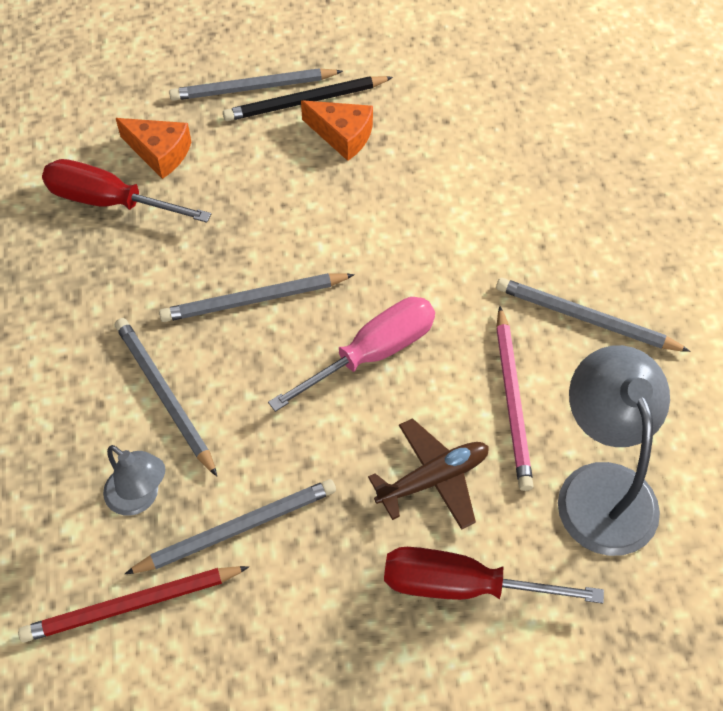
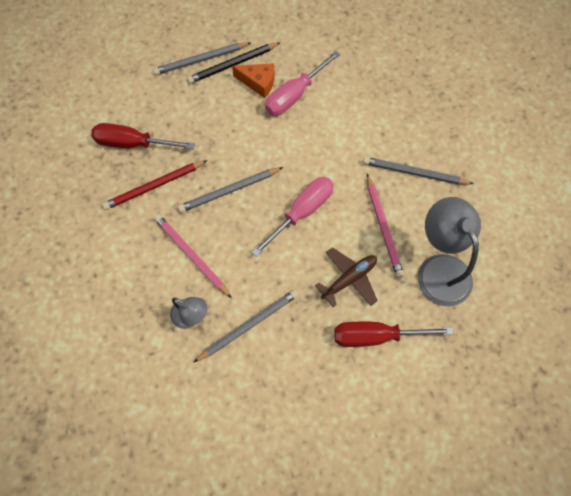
camera: 10 degrees left, 10 degrees up
(131, 605) = (200, 378): red pencil -> red pencil (154, 186)
(160, 153) = (155, 109): orange cheese -> none
(164, 395) = (191, 255): grey pencil -> pink pencil
(399, 164) = (294, 95): none -> pink screwdriver

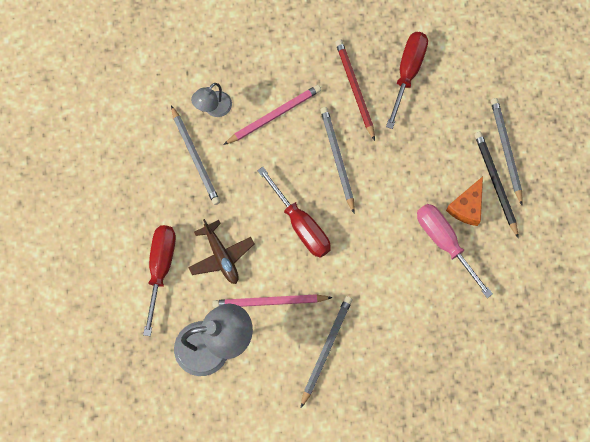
camera: 100 degrees right, 5 degrees up
(302, 212) = (301, 225): pink screwdriver -> red screwdriver

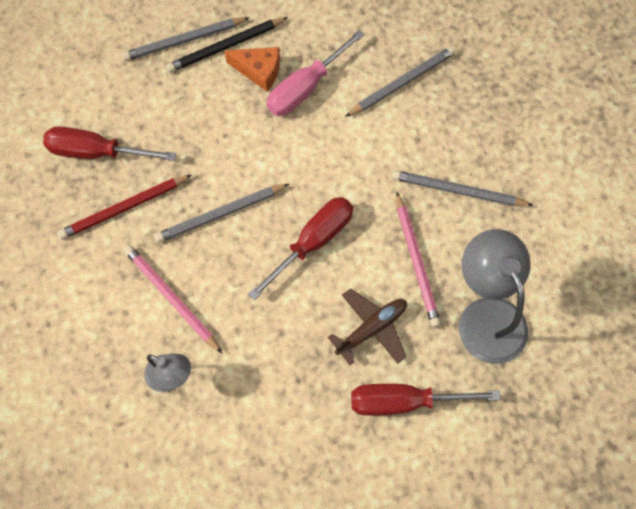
camera: 100 degrees left, 5 degrees down
(195, 157) = (244, 387): grey pencil -> grey pencil (402, 83)

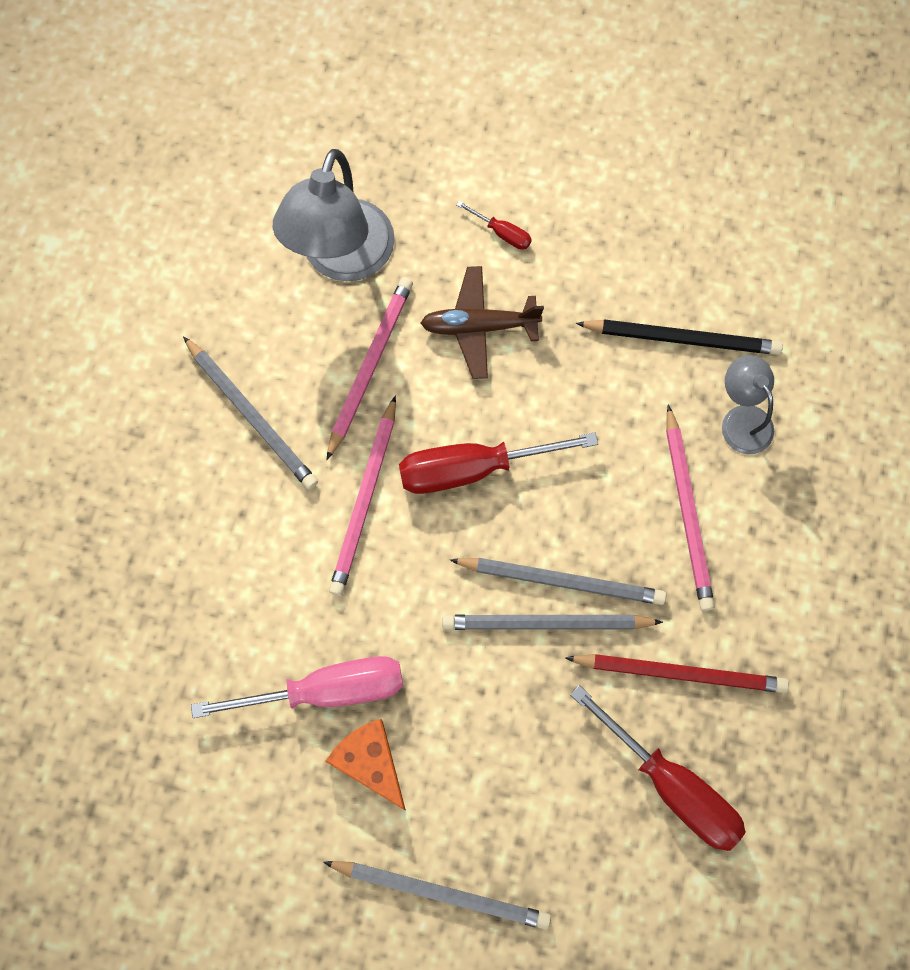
camera: 145 degrees left, 5 degrees up
(225, 47) = (389, 838): black pencil -> black pencil (682, 338)
(359, 188) = (365, 500): none -> pink pencil
(402, 83) = (196, 608): grey pencil -> grey pencil (546, 624)
(403, 402) = (502, 233): red screwdriver -> red screwdriver, size x0.45

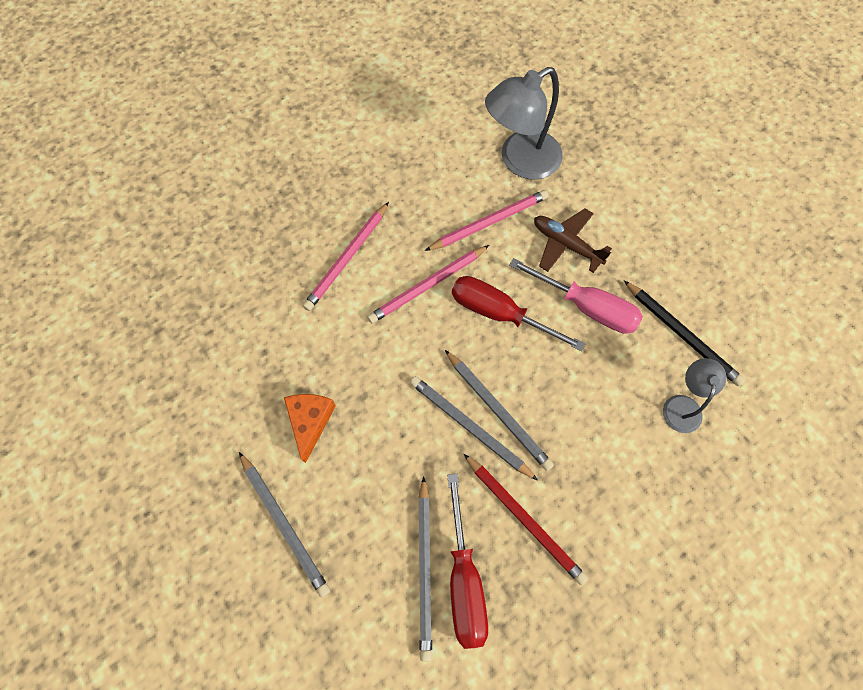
camera: 40 degrees right, 5 degrees down
(252, 416) = (407, 203): grey pencil -> grey pencil (425, 568)
(328, 690) = (323, 366): pink screwdriver -> pink screwdriver (587, 307)
(502, 233) = (620, 207): red screwdriver -> none
(687, 512) = (605, 431): pink pencil -> pink pencil (347, 258)

